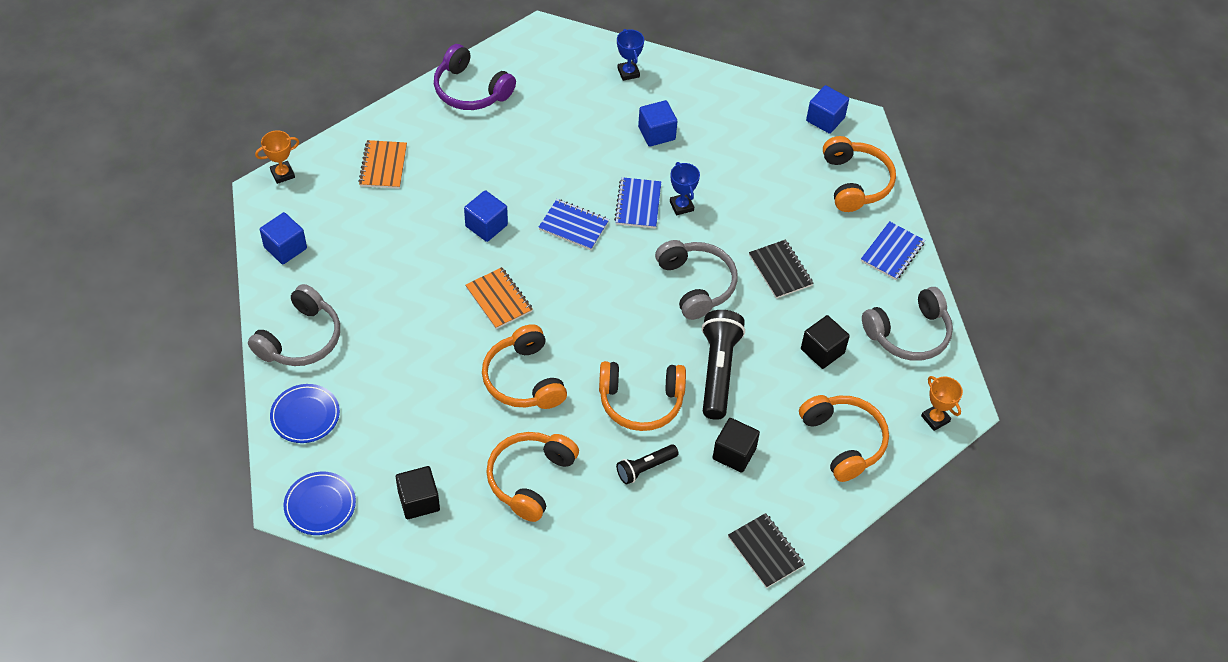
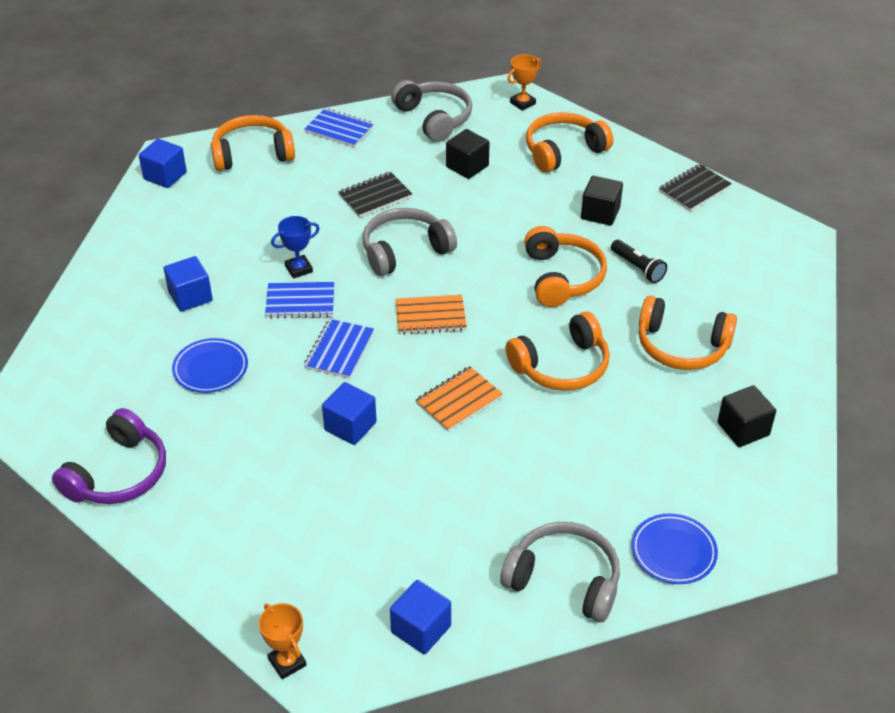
camera: 95 degrees left, 10 degrees down
(320, 505) = (784, 513): blue plate -> blue plate (210, 369)
(383, 166) = (261, 546): orange notebook -> orange notebook (430, 316)
(628, 72) = (90, 328): blue trophy -> none
(718, 371) = (509, 229): black flashlight -> none

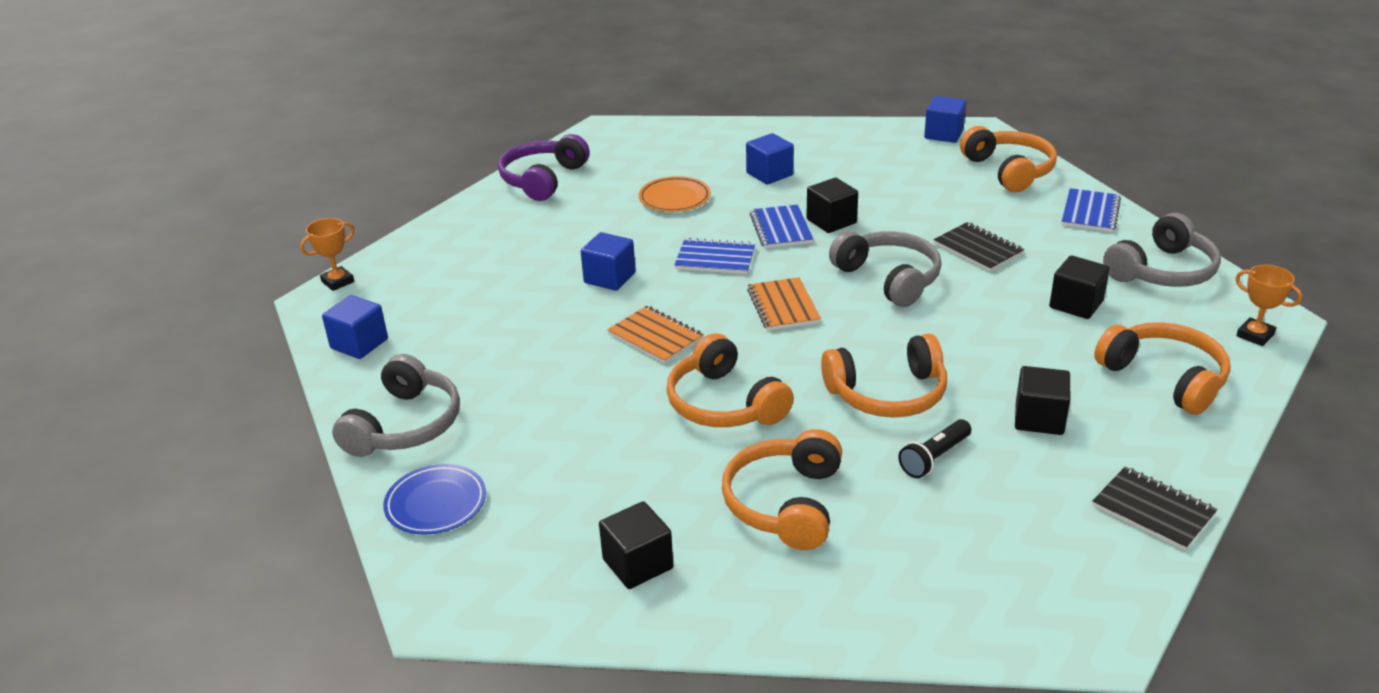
camera: 85 degrees right, 10 degrees down
(118, 474) = (543, 179): purple headphones -> purple headphones turned 90 degrees clockwise
(210, 369) = (674, 198): blue plate -> orange plate
(299, 269) = (831, 221): blue trophy -> black cube

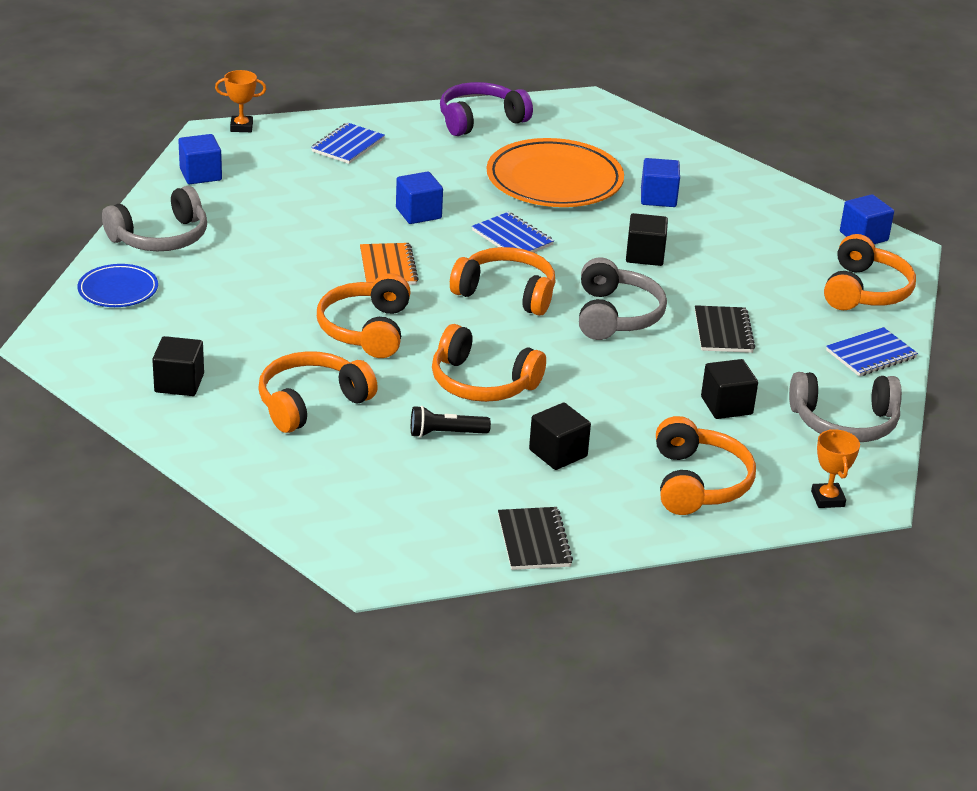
camera: 35 degrees right, 0 degrees up
(674, 198) = (554, 181): orange plate -> orange plate, size x1.94
(781, 229) = (596, 241): blue notebook -> blue notebook (348, 145)
(783, 306) = (506, 293): orange notebook -> orange headphones

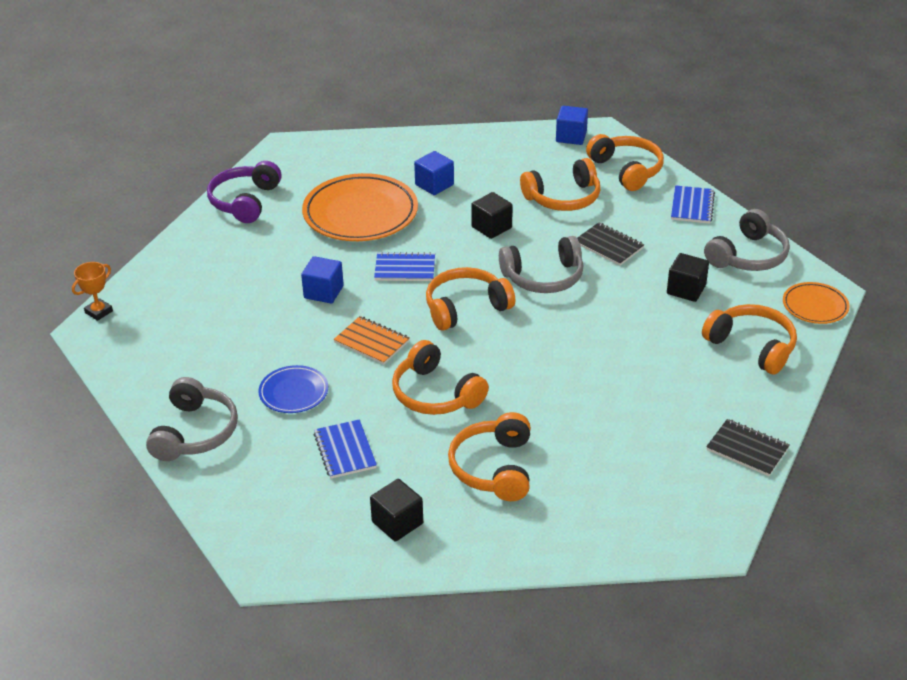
camera: 45 degrees left, 5 degrees up
(118, 290) = (237, 492): blue plate -> blue plate (293, 392)
(200, 174) = (136, 366): blue cube -> none
(348, 145) = (195, 276): blue notebook -> blue notebook (345, 451)
(446, 433) = (594, 424): black flashlight -> none
(482, 383) = (555, 375): orange headphones -> orange headphones (563, 198)
(558, 453) = (665, 386): black cube -> none
(615, 315) = (543, 277): grey headphones -> grey headphones turned 120 degrees clockwise
(827, 499) = (815, 306): orange trophy -> orange plate

